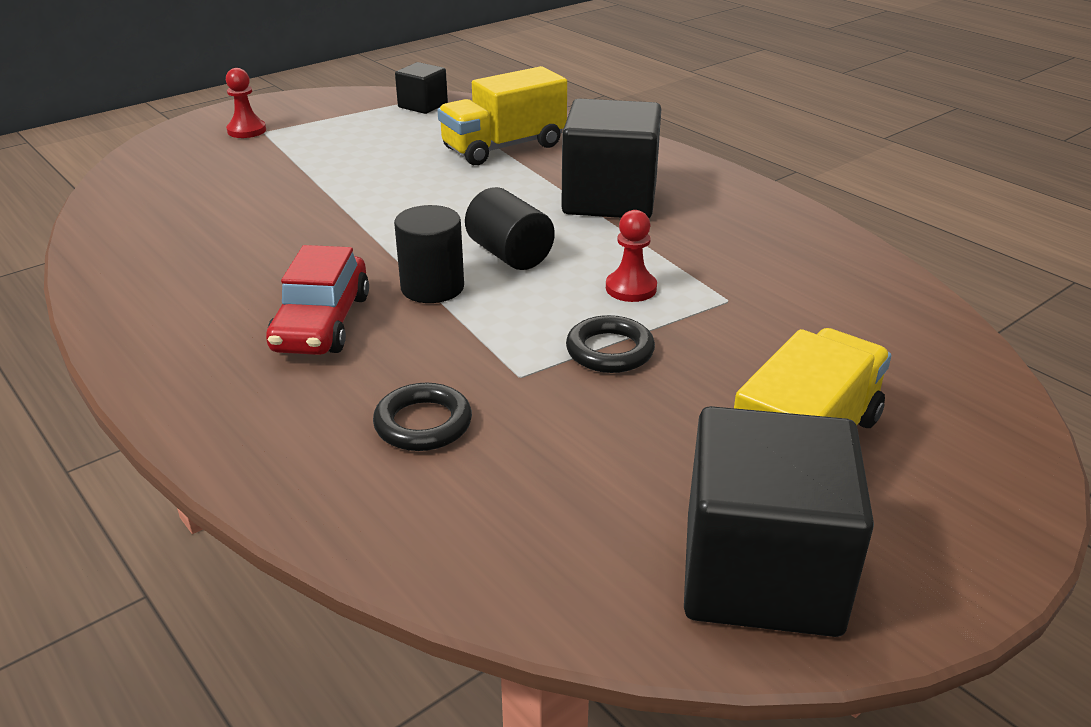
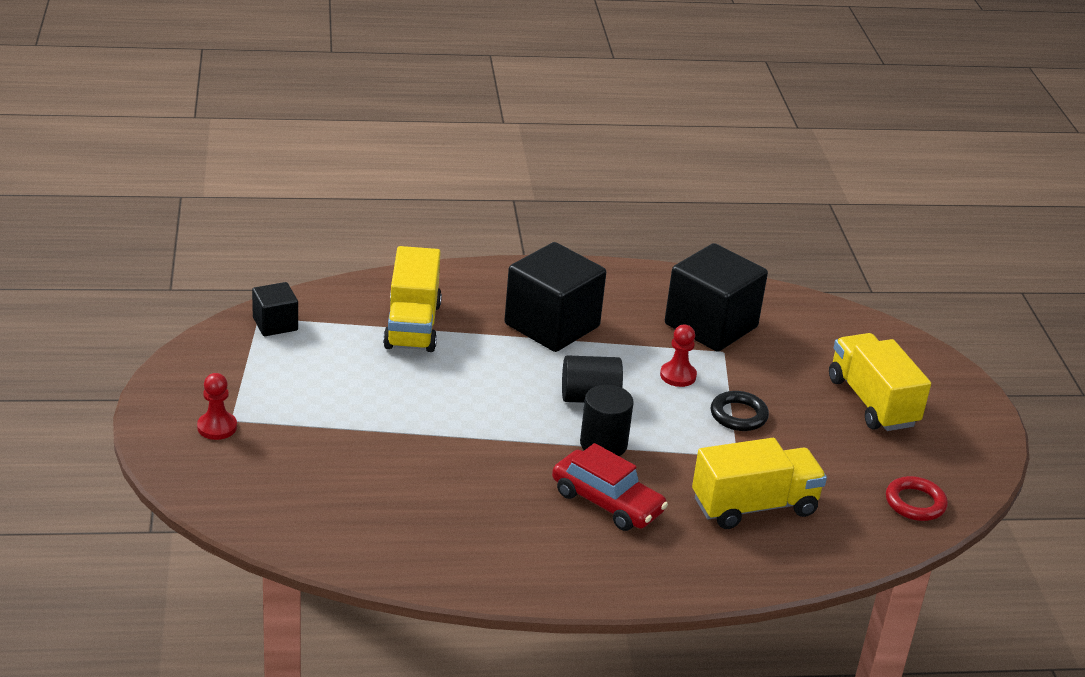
camera: 60 degrees left, 0 degrees up
(423, 423) = (754, 506): black ring -> yellow truck
(602, 573) = (915, 503): none -> red ring
(761, 573) = (946, 461): black cube -> black cube (711, 326)

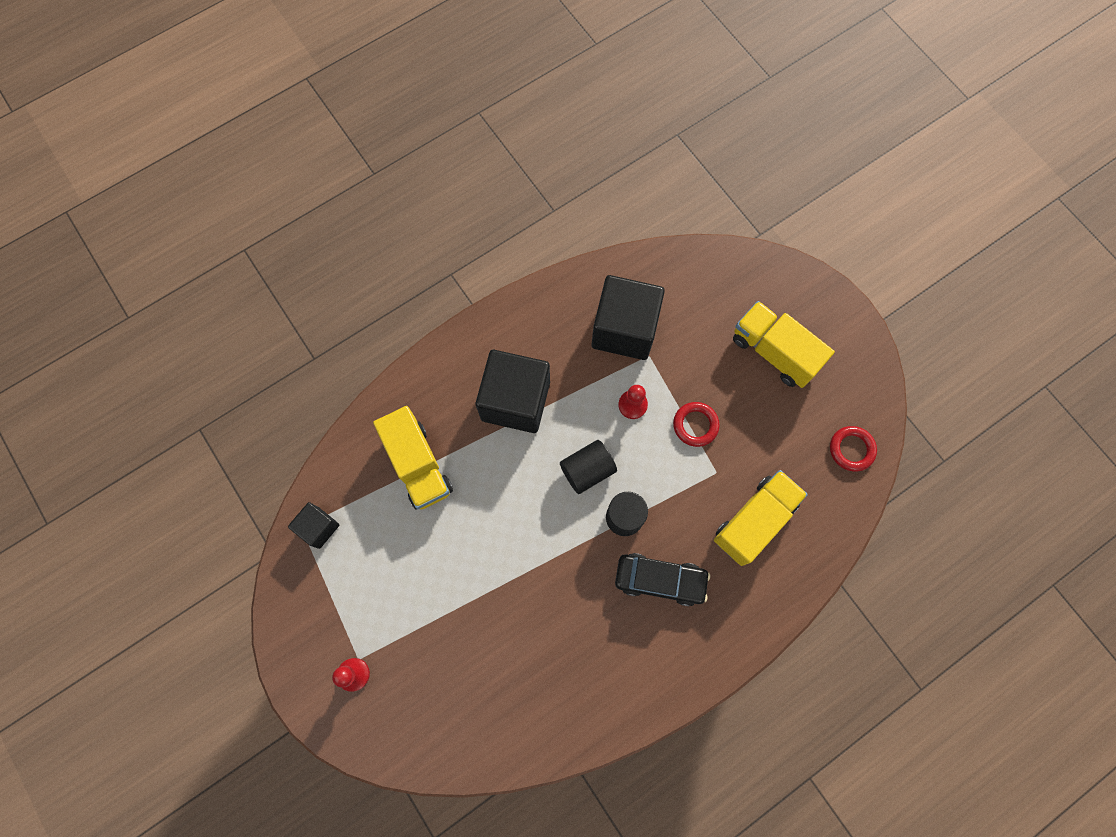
camera: 25 degrees left, 40 degrees up
(607, 502) = (660, 580): red car -> black car
(738, 415) = (695, 425): black ring -> red ring

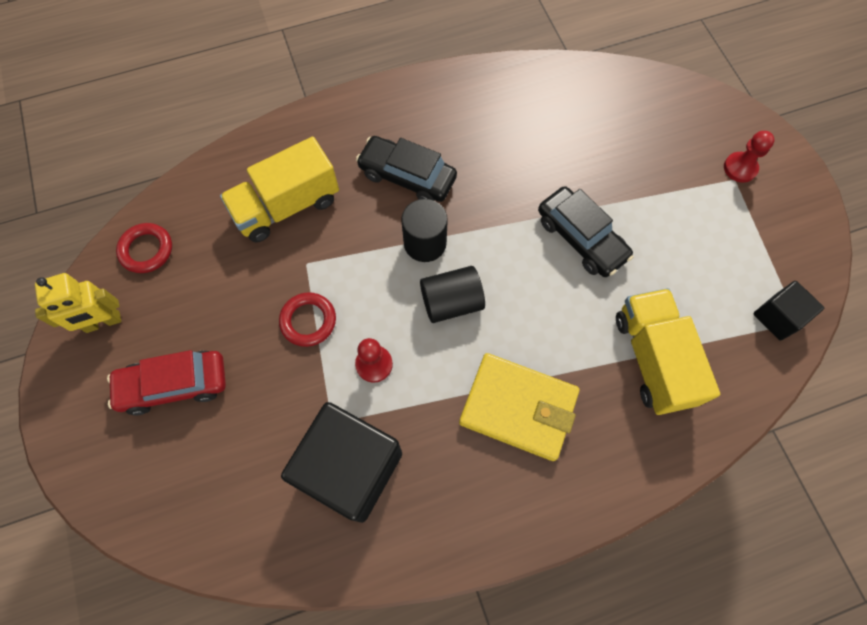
camera: 165 degrees left, 5 degrees down
(491, 558) = (581, 238): none -> black car
(515, 400) = (518, 408): black cube -> yellow wallet
(774, 352) = (174, 385): yellow truck -> red car
(852, 383) = (103, 322): none -> yellow robot

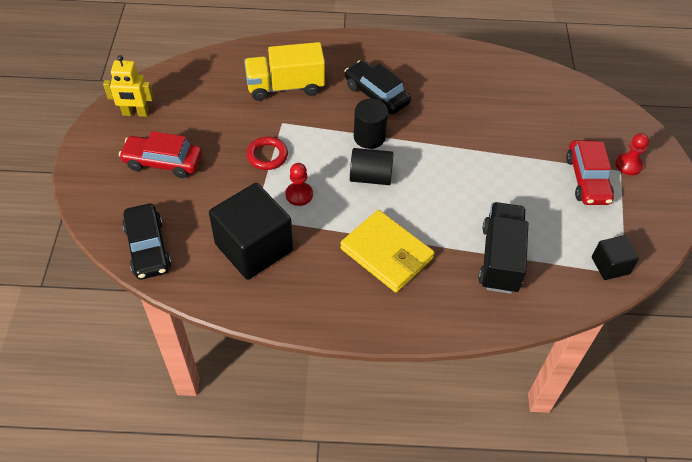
camera: 20 degrees right, 15 degrees down
(146, 250) = (182, 82): red ring -> none
(581, 238) = (483, 169): black car -> black car (148, 248)
(653, 359) = (500, 258): yellow truck -> black truck
(703, 206) = (587, 179): none -> red car

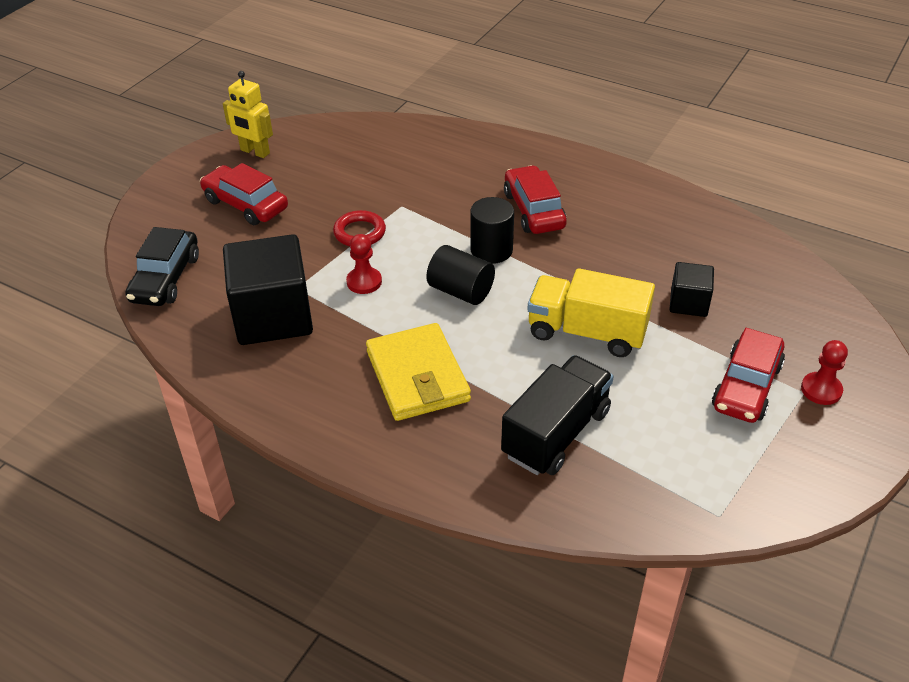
camera: 30 degrees right, 10 degrees down
(285, 86) = (433, 172): yellow truck -> yellow truck (586, 332)
(376, 94) = (534, 210): black car -> red car
(610, 265) = (704, 498): black cube -> black cube (688, 303)

